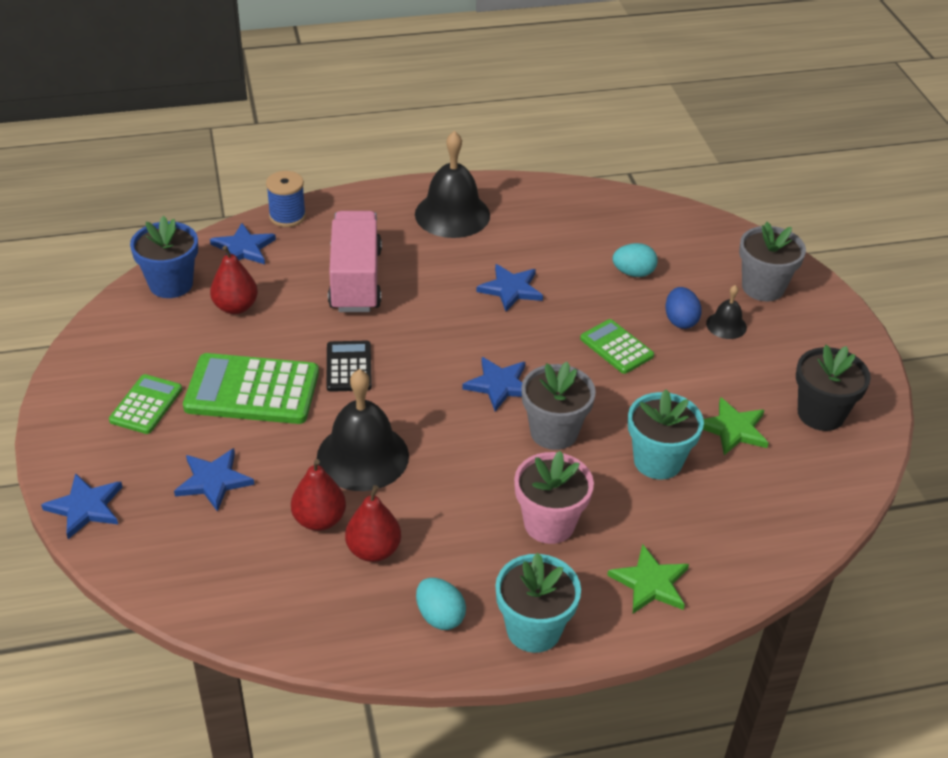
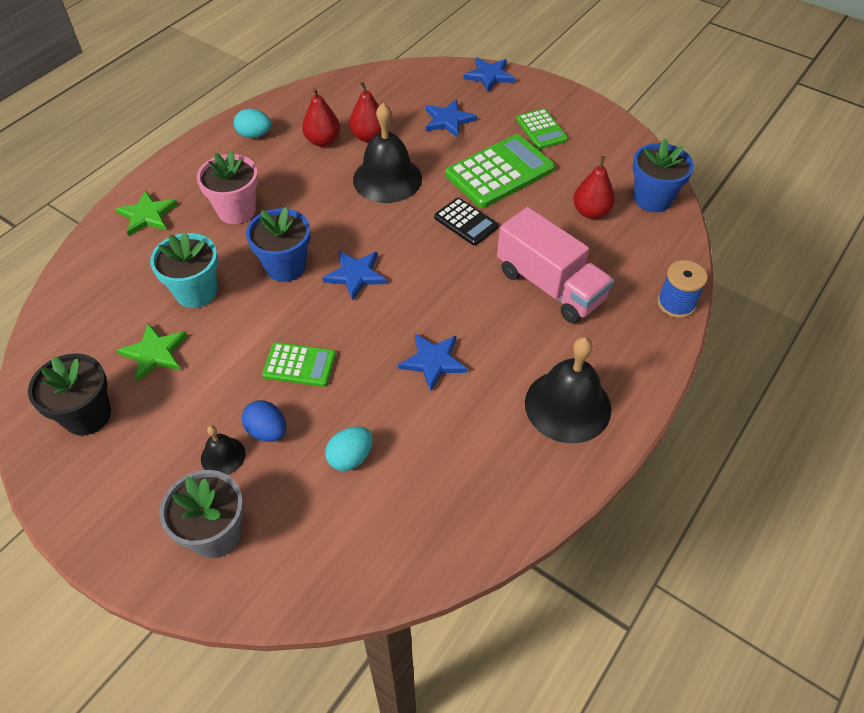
camera: 140 degrees right, 10 degrees up
(243, 248) = (657, 255): blue star -> none
(533, 629) = (198, 157): turquoise flower pot -> none
(554, 432) = (285, 266): grey flower pot -> blue flower pot

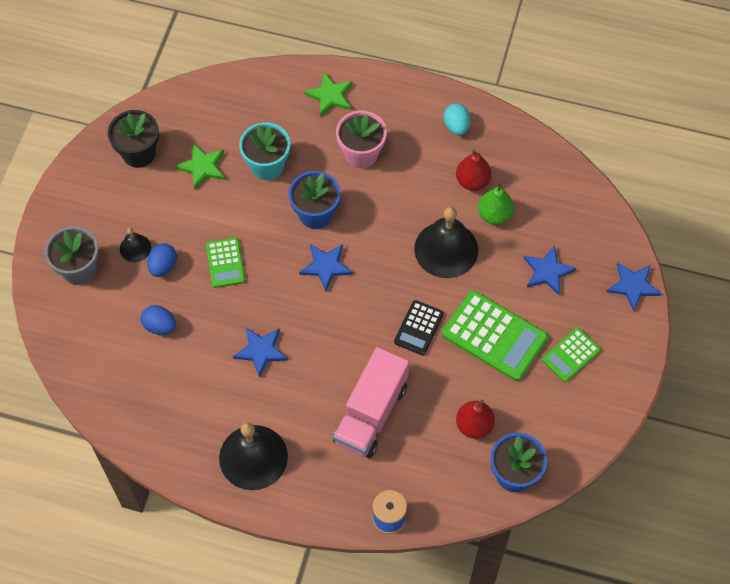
camera: 70 degrees right, 10 degrees up
(350, 457) = (160, 326): turquoise egg -> blue egg
(369, 137) = (494, 215): red pear -> green pear

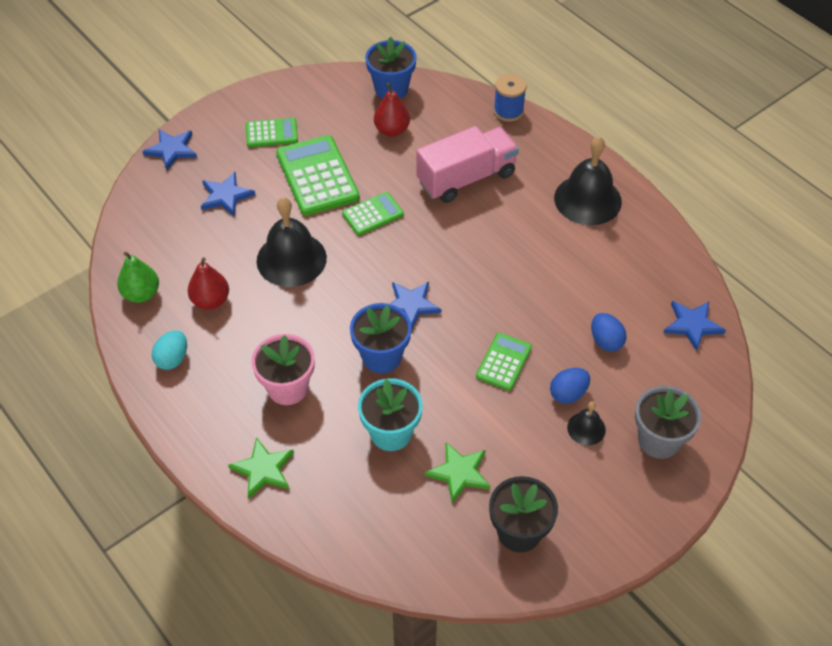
camera: 145 degrees left, 10 degrees down
(261, 351) = (524, 270): blue star -> blue star (692, 325)
(418, 328) = (373, 214): black calculator -> green calculator
(494, 215) = (222, 262): green pear -> green pear (141, 294)

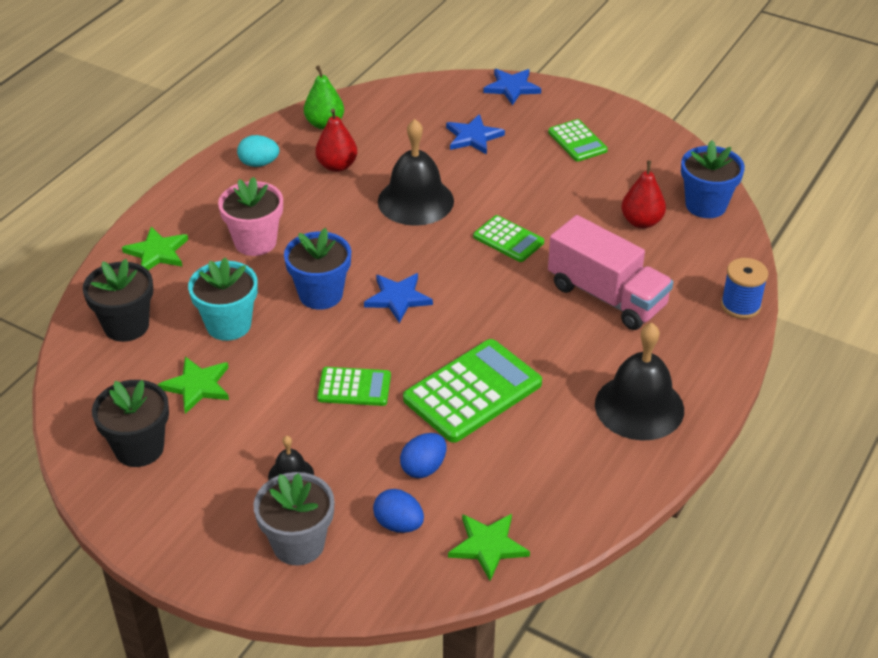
camera: 70 degrees right, 10 degrees down
(317, 176) = (538, 187): green calculator -> green calculator (472, 392)
(357, 514) = (126, 326): none -> black flower pot
(568, 394) = (333, 450): blue egg -> blue egg (398, 524)
(692, 325) = (488, 546): blue star -> green star

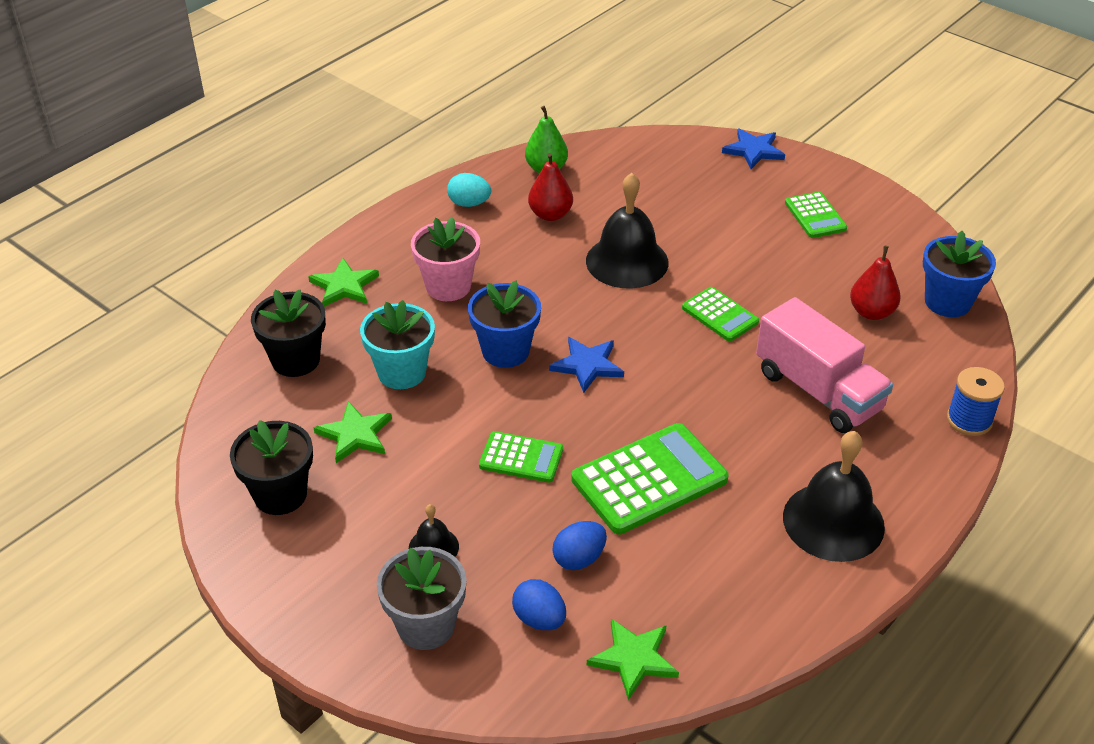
camera: 10 degrees right, 0 degrees up
(473, 137) = (702, 199): blue star -> none

